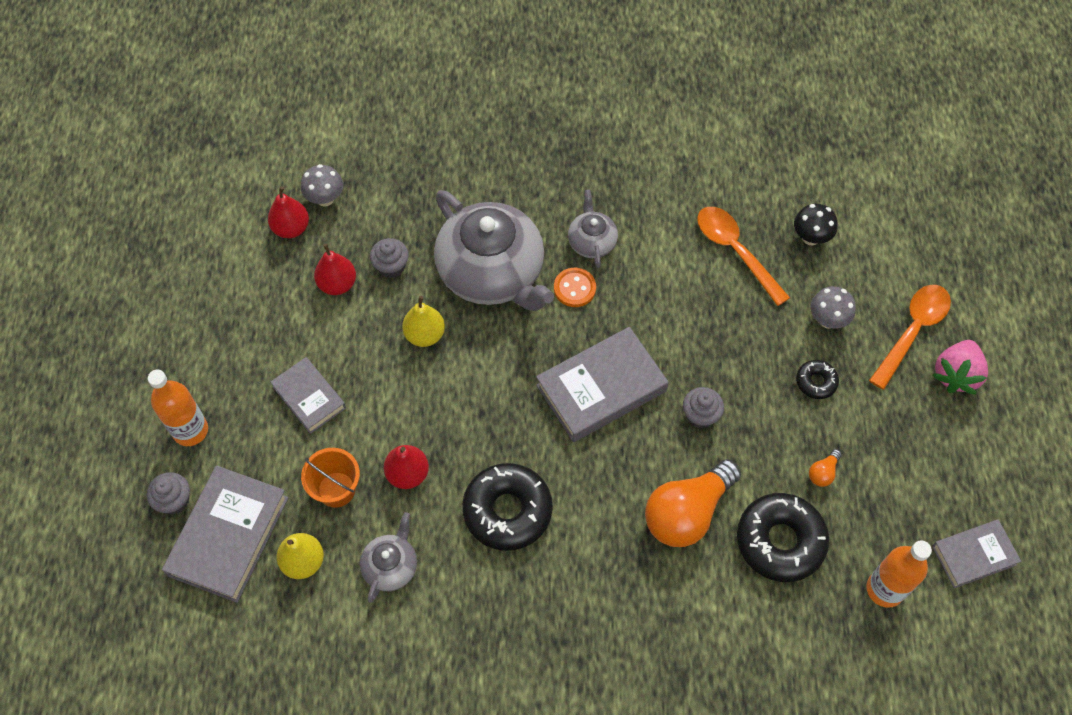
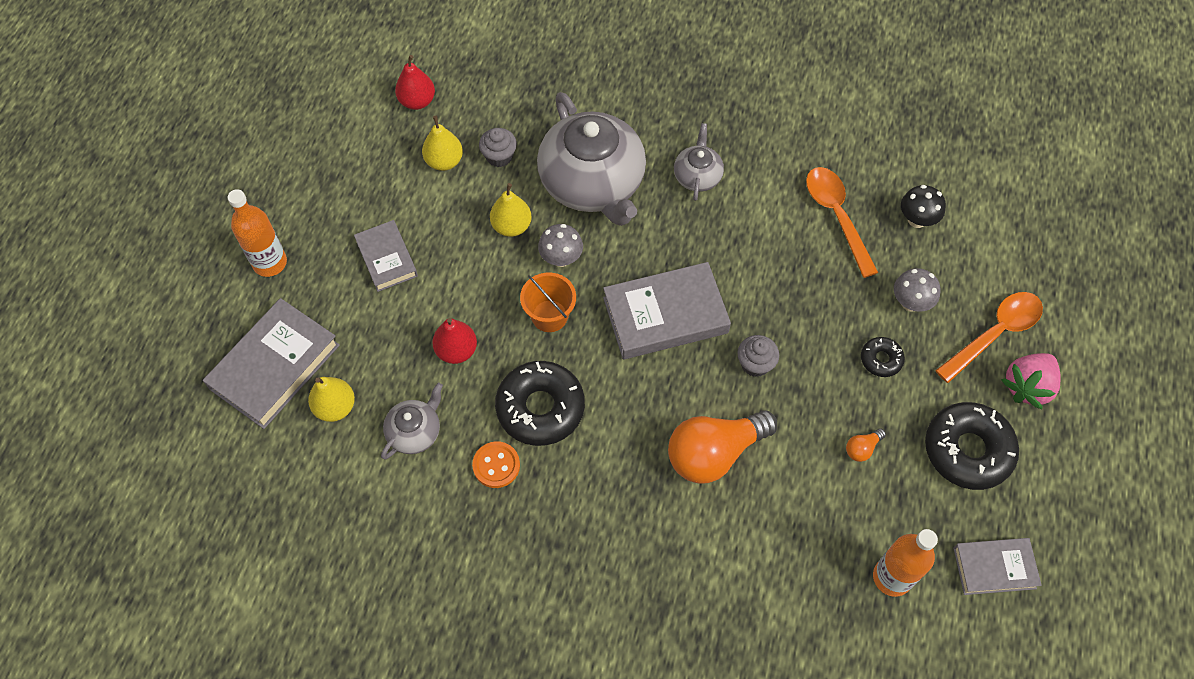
camera: 15 degrees right, 0 degrees up
(174, 500) = (236, 322): grey cupcake -> none
(325, 199) = (456, 81): grey mushroom -> grey mushroom (561, 258)
(336, 489) = (386, 348): orange bucket -> orange bucket (549, 316)
(337, 284) = (444, 161): red pear -> yellow pear
(574, 288) = (667, 216): orange button -> orange button (496, 465)
(780, 541) = (799, 503): black donut -> black donut (967, 450)

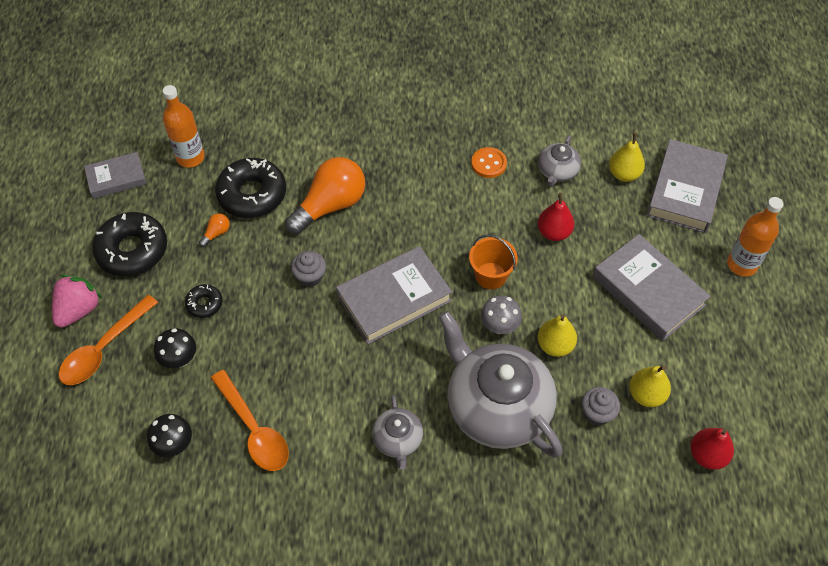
camera: 165 degrees right, 5 degrees down
(387, 258) = (648, 291): grey book -> grey book, size x1.66
(540, 408) = (471, 207): black donut -> black donut (252, 194)
(910, 303) = (179, 359): grey mushroom -> black mushroom

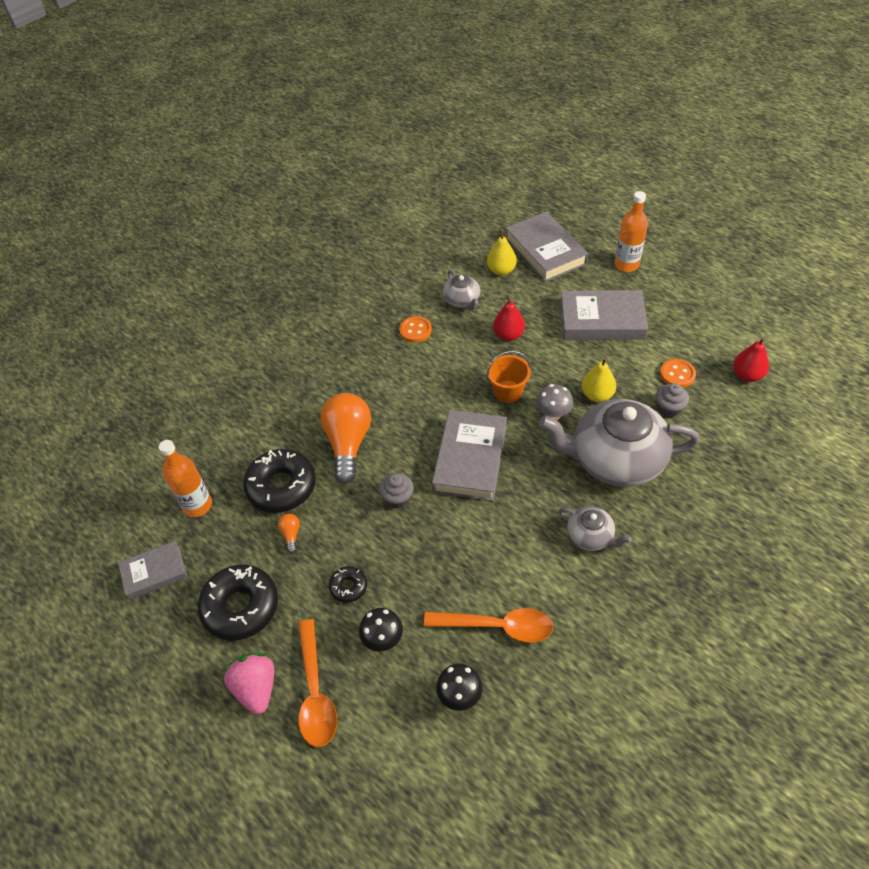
camera: 45 degrees left, 5 degrees down
(116, 178) = (154, 572): grey book -> grey book turned 45 degrees clockwise
(646, 395) = (677, 374): yellow pear -> orange button

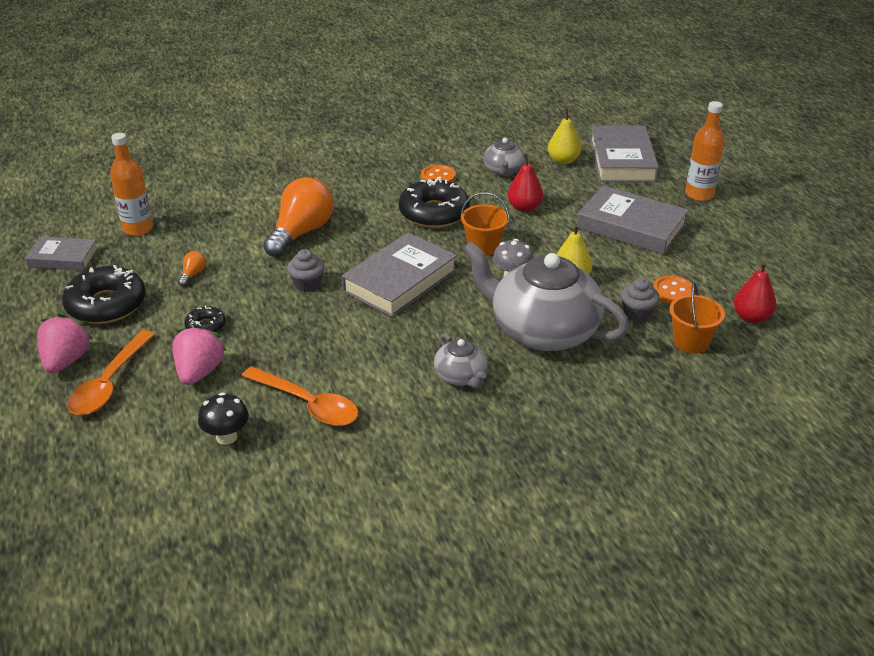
camera: 25 degrees right, 15 degrees down
(281, 486) = (216, 241): black donut -> black donut (434, 213)
(383, 639) = (199, 372): black mushroom -> pink strawberry
(724, 419) = (691, 342): none -> orange bucket

